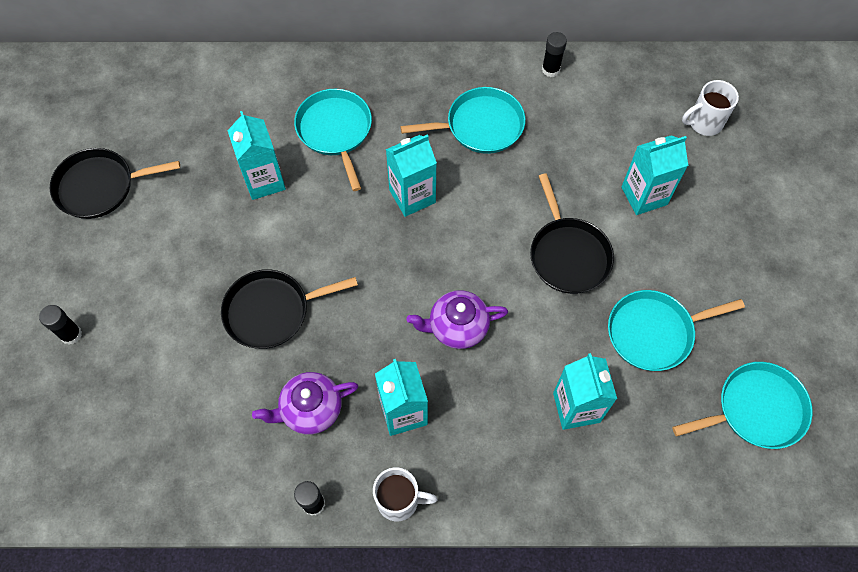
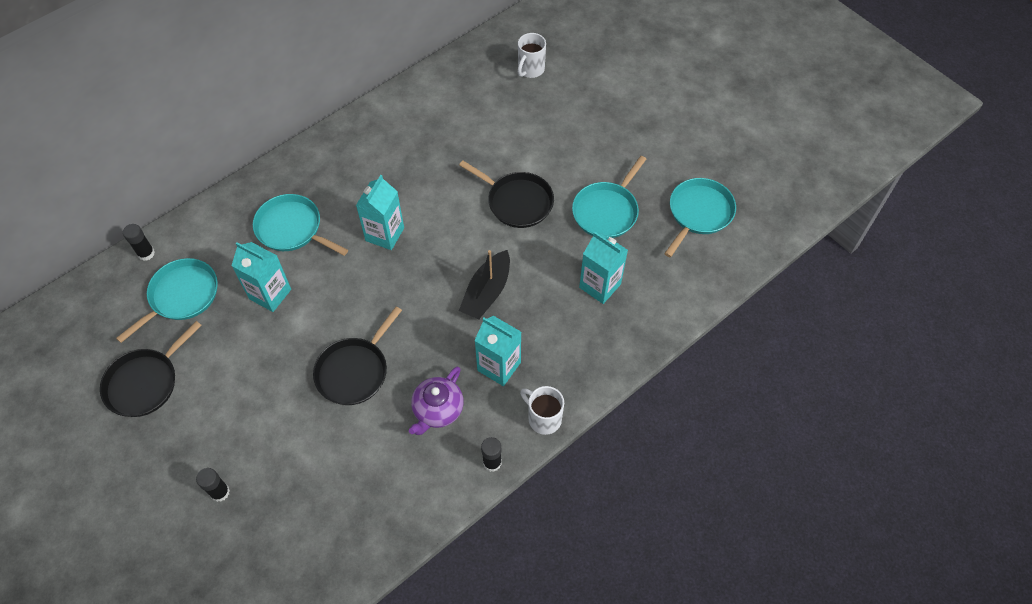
camera: 40 degrees left, 5 degrees down
(399, 500) = (543, 418): white mug -> white mug turned 105 degrees counterclockwise
(457, 327) = (487, 292): purple teapot -> black boat
(480, 126) = (390, 161): turquoise pan -> turquoise pan (181, 296)
(550, 69) = (405, 97): black glue stick -> black glue stick (146, 253)
(644, 196) = (532, 136): turquoise carton -> none

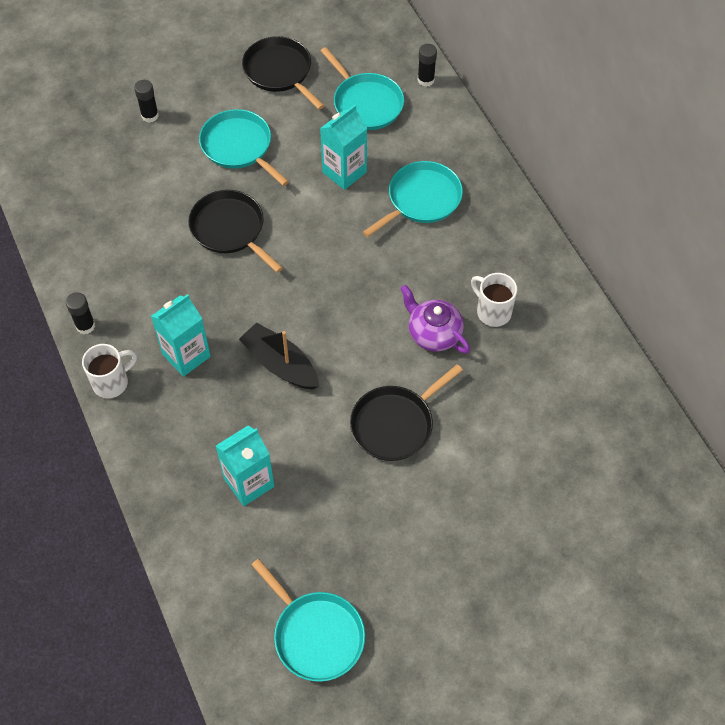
camera: 105 degrees right, 0 degrees up
(385, 234) = (388, 281): turquoise carton -> none
(437, 410) = (160, 291): purple teapot -> purple teapot (433, 333)
(530, 70) = (612, 494): white mug -> white mug (492, 312)
(607, 211) = (352, 522): turquoise pan -> turquoise pan (239, 147)

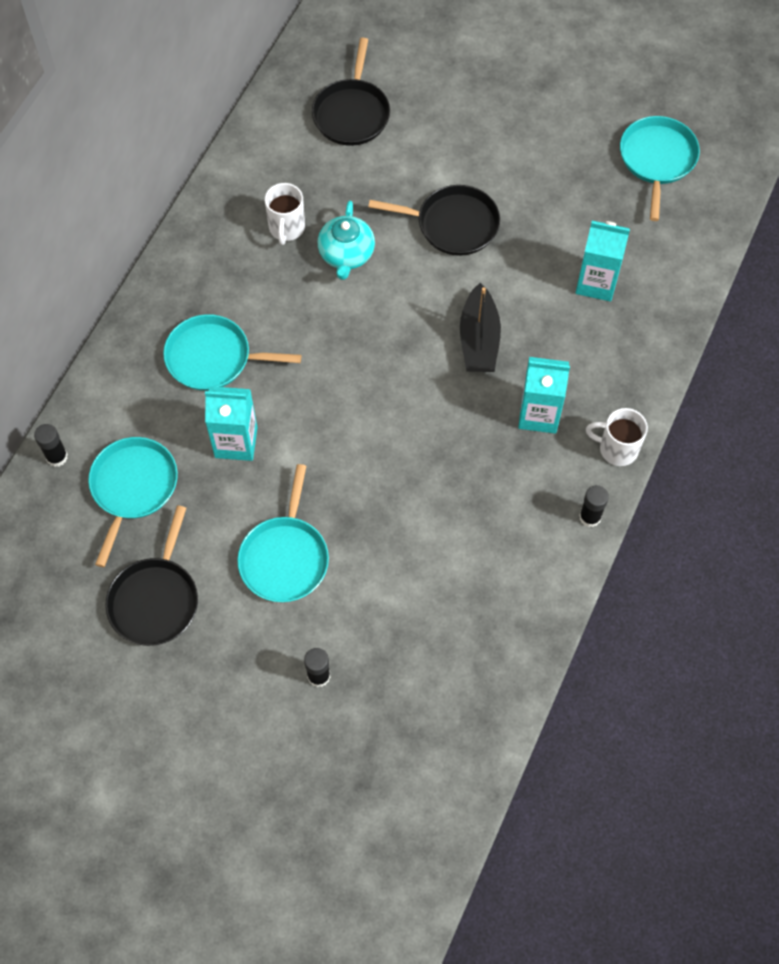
camera: 130 degrees left, 5 degrees up
(230, 229) = (385, 485): black pan -> black pan (352, 113)
(433, 333) = (346, 254): purple teapot -> turquoise teapot

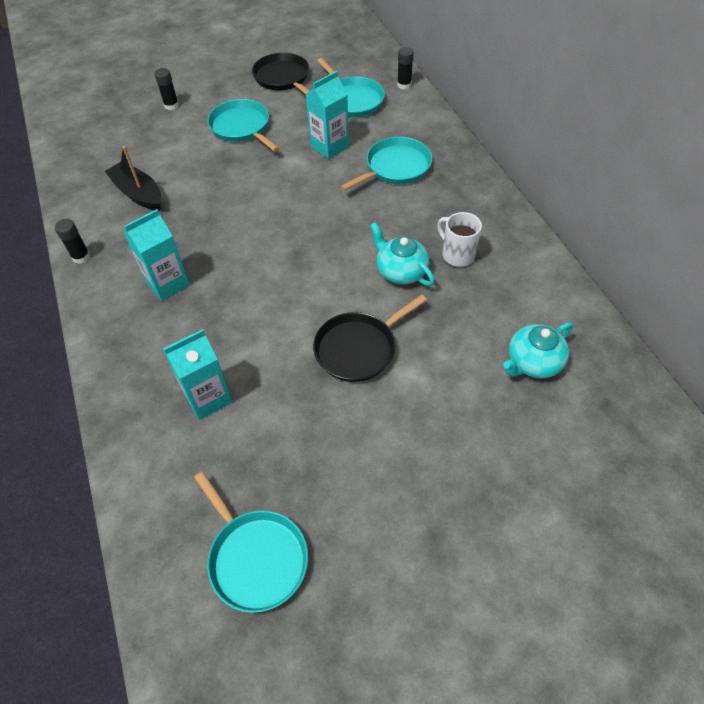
camera: 135 degrees right, 10 degrees down
(352, 113) = (533, 362): black pan -> turquoise teapot
(479, 340) = (254, 293): black boat -> black boat (138, 194)
(617, 449) = (94, 304): white mug -> none

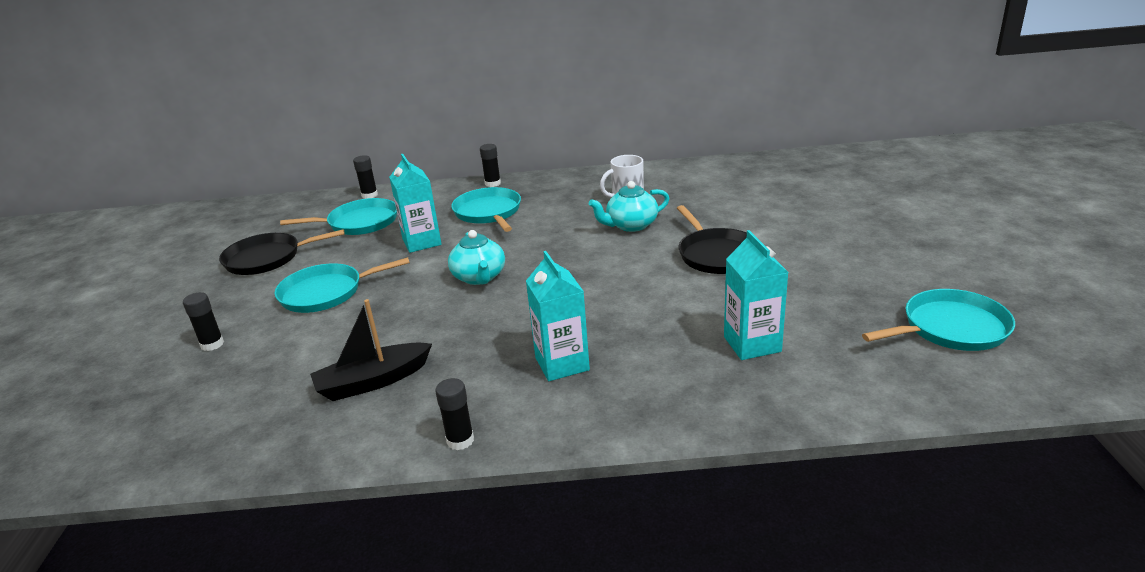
camera: 70 degrees left, 25 degrees down
(457, 150) = (493, 184): none -> black glue stick
(533, 362) = (760, 187): turquoise teapot -> turquoise teapot (479, 277)

